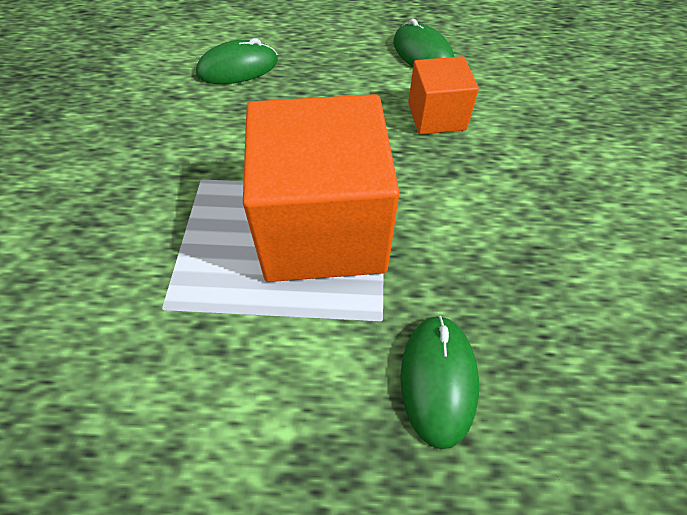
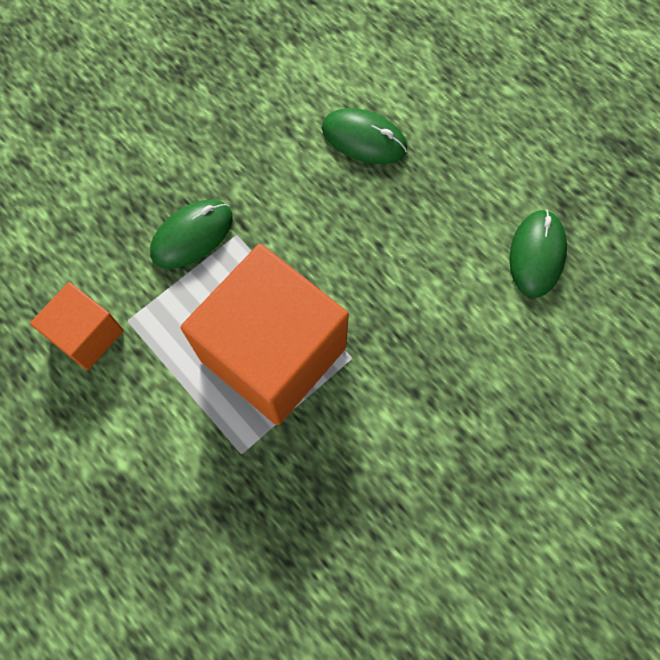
camera: 45 degrees right, 15 degrees up
(436, 116) = (467, 331): orange cube -> orange cube (87, 335)
(438, 379) = (231, 521): green mouse -> green mouse (192, 235)

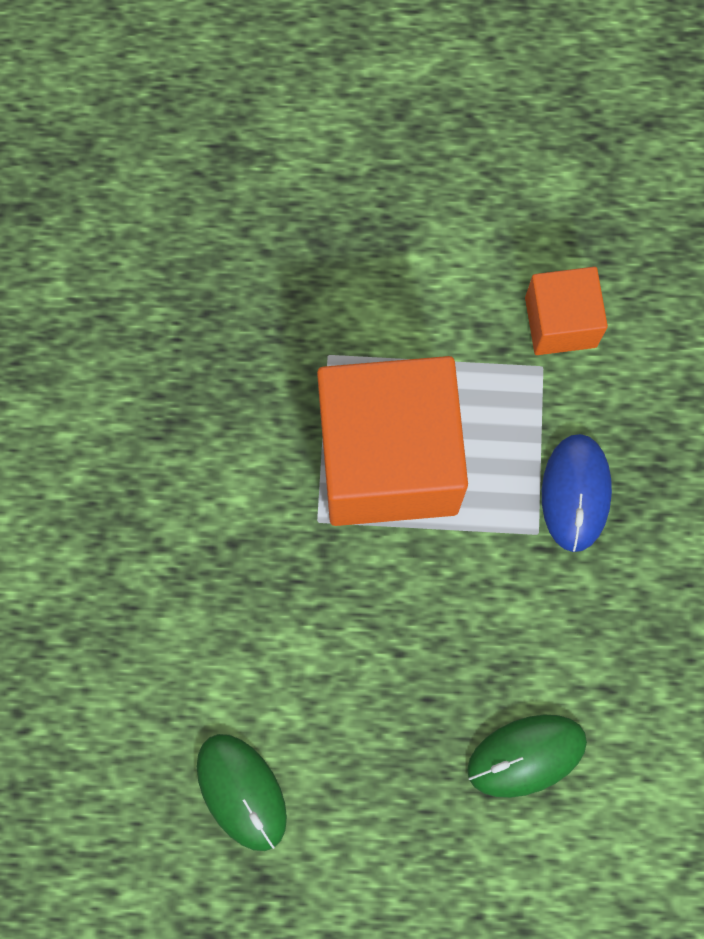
camera: 135 degrees right, 5 degrees up
(192, 235) = (576, 493): green mouse -> blue mouse

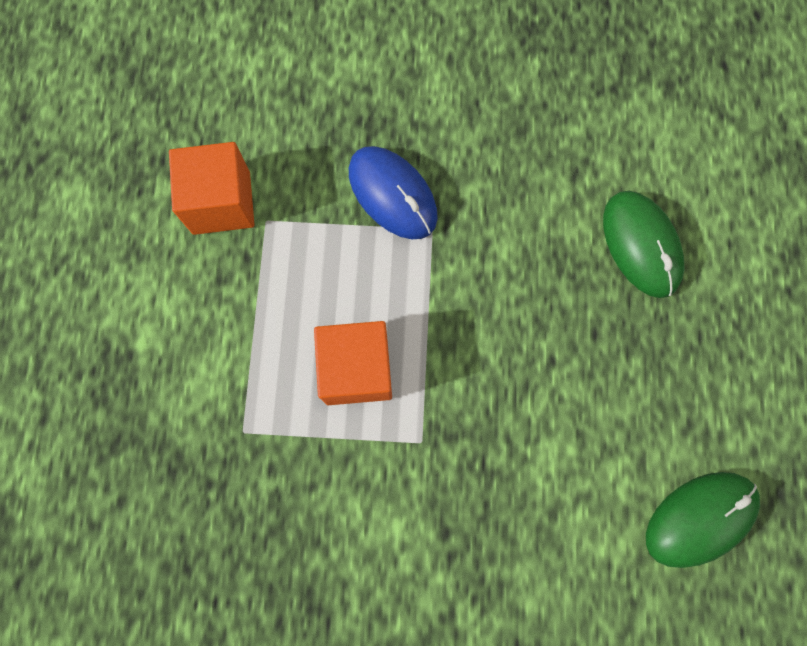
camera: 90 degrees left, 0 degrees up
(388, 459) = (356, 370): orange cube -> orange cube, size x0.51
(576, 493) = (392, 194): blue mouse -> blue mouse turned 45 degrees clockwise

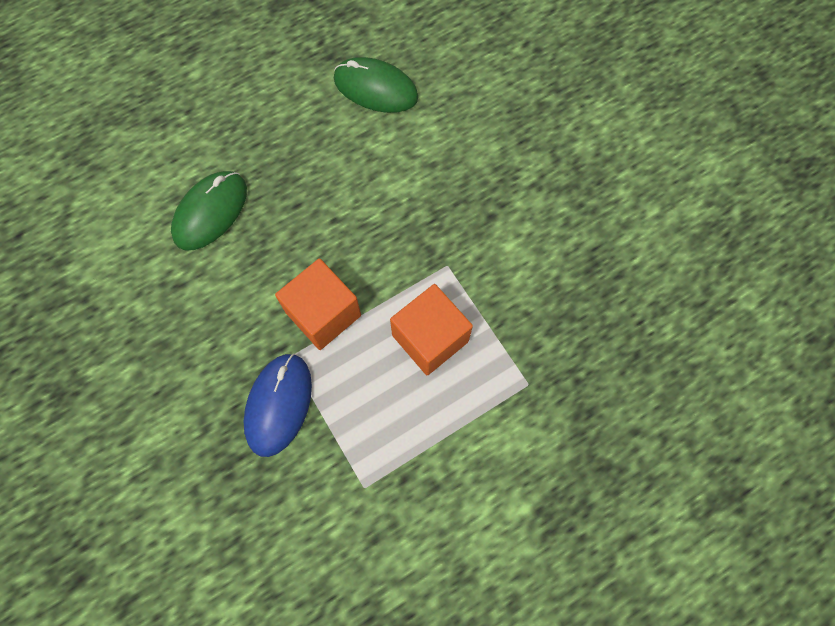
camera: 125 degrees left, 5 degrees down
(221, 202) = (373, 536): orange cube -> orange cube (323, 314)

